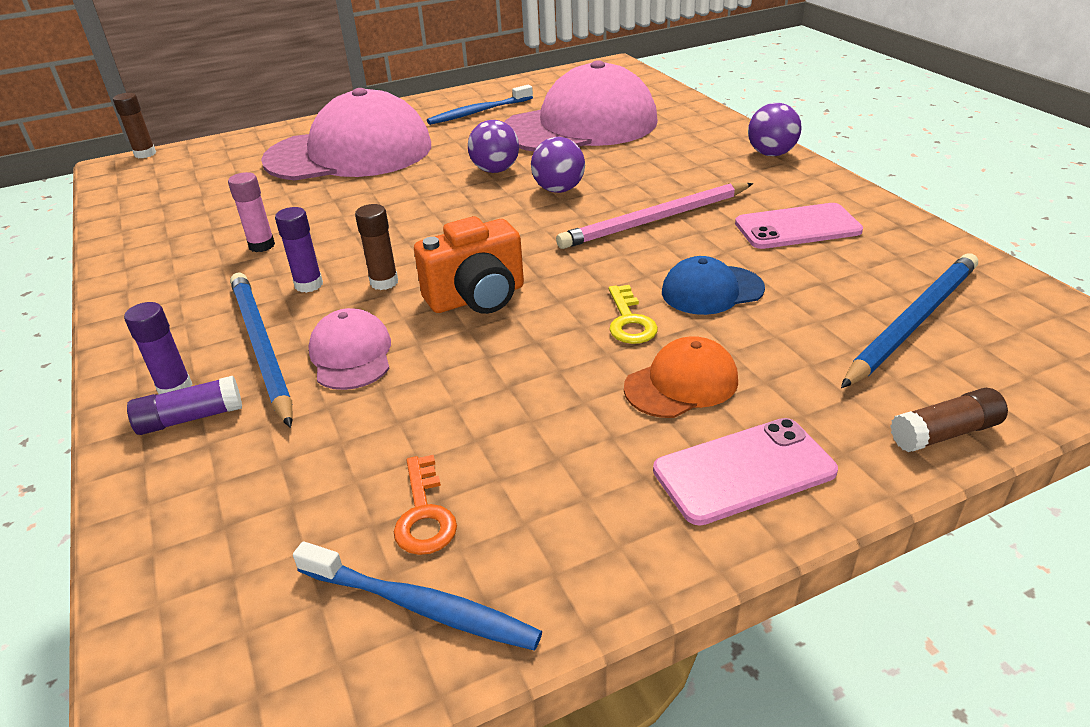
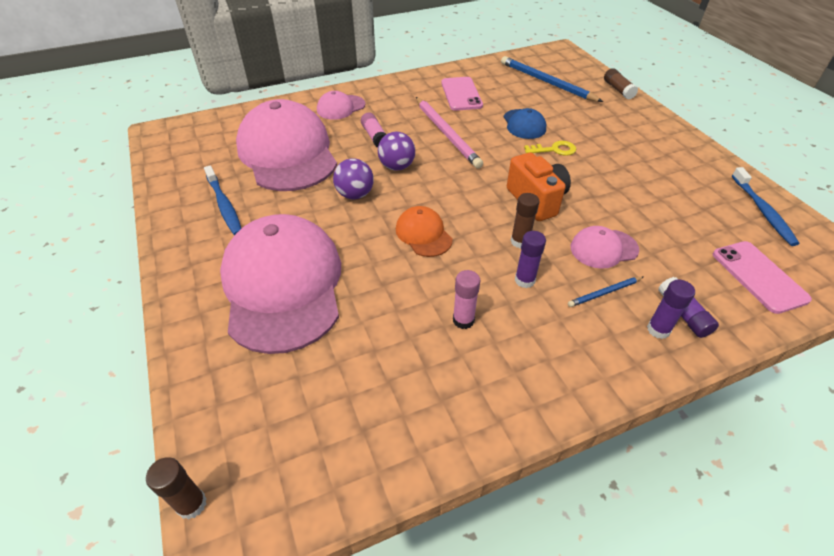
camera: 90 degrees left, 10 degrees up
(261, 347) = (604, 293): blue pencil -> blue pencil, size x0.48
(420, 606) = (762, 211): blue toothbrush -> blue toothbrush turned 150 degrees clockwise
(424, 514) = (714, 212): orange key -> none
(632, 170) = (375, 136): none -> pink glue stick
(681, 384) = (603, 140): orange cap -> orange cap (423, 234)
(704, 141) = (341, 107): none -> pink cap
(744, 471) = (654, 131): pink phone -> pink phone (758, 276)
(771, 154) = (369, 89): purple ball -> none

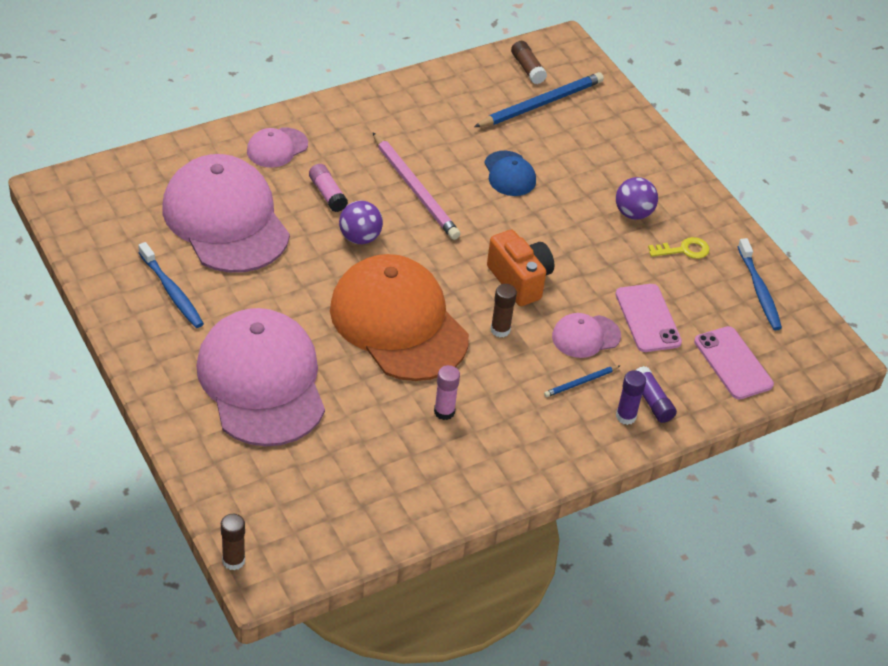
camera: 10 degrees left, 0 degrees up
(355, 195) = (317, 276): purple ball -> purple ball (633, 213)
(423, 234) = (398, 323): orange cap -> orange cap, size x2.24
(461, 94) = (430, 125): pink phone -> pink phone (648, 318)
(524, 280) = (503, 371): purple glue stick -> none
(546, 82) = (541, 104): blue pencil -> blue pencil turned 105 degrees clockwise
(554, 150) = (544, 212): yellow key -> yellow key (683, 250)
(618, 90) = (631, 117): brown glue stick -> brown glue stick (527, 68)

